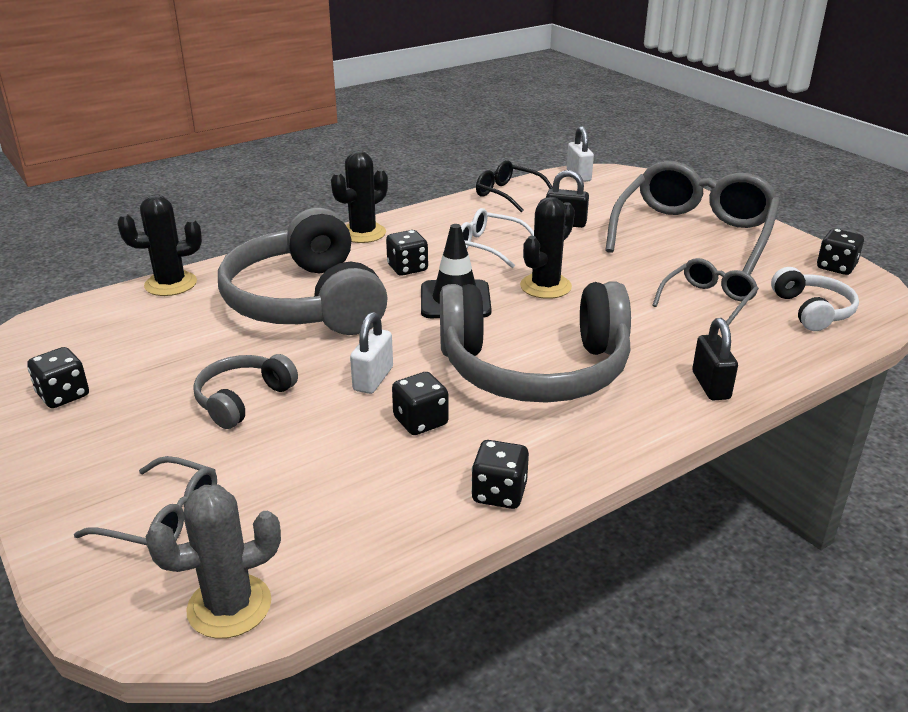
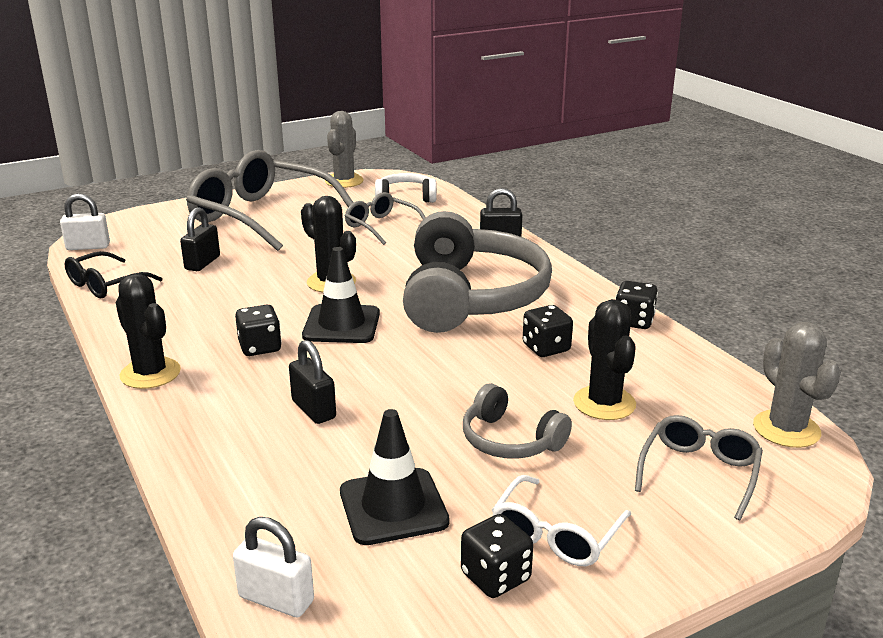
camera: 85 degrees left, 5 degrees down
(163, 347) = (393, 507): none -> black traffic cone
(171, 284) = (220, 520): black cactus -> black cactus (604, 403)
(305, 302) = (313, 409): grey headphones -> black padlock
(373, 379) = (479, 369): white padlock -> white padlock (276, 599)
(488, 246) = (232, 302): white glasses -> white glasses (556, 534)
(836, 267) = (344, 181): black dice -> grey cactus

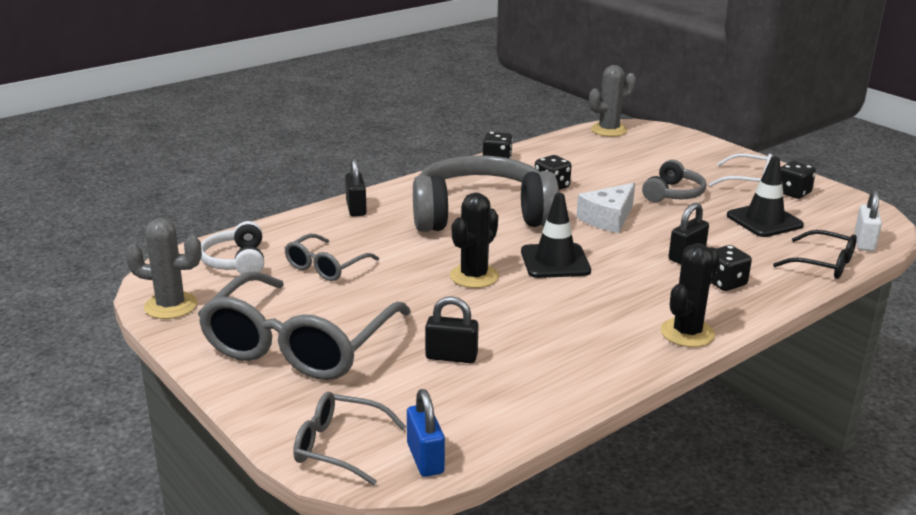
camera: 100 degrees left, 0 degrees up
(88, 247) = (425, 458): white padlock -> blue padlock
(106, 285) = (530, 409): black glasses -> black glasses (823, 264)
(260, 347) = (613, 291): black dice -> black dice (725, 283)
(439, 373) = (608, 218): none -> white cheese
(604, 403) = (613, 170): black cactus -> none
(699, 472) = (666, 150): grey glasses -> grey glasses (339, 446)

